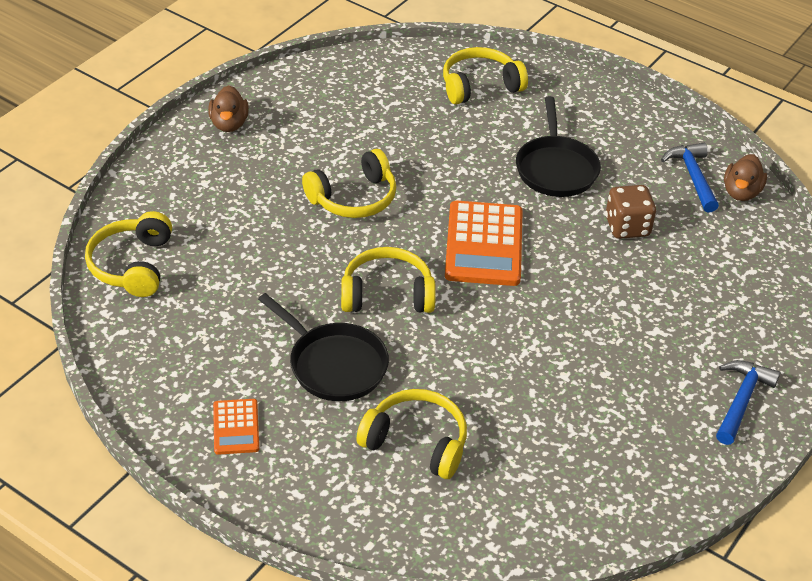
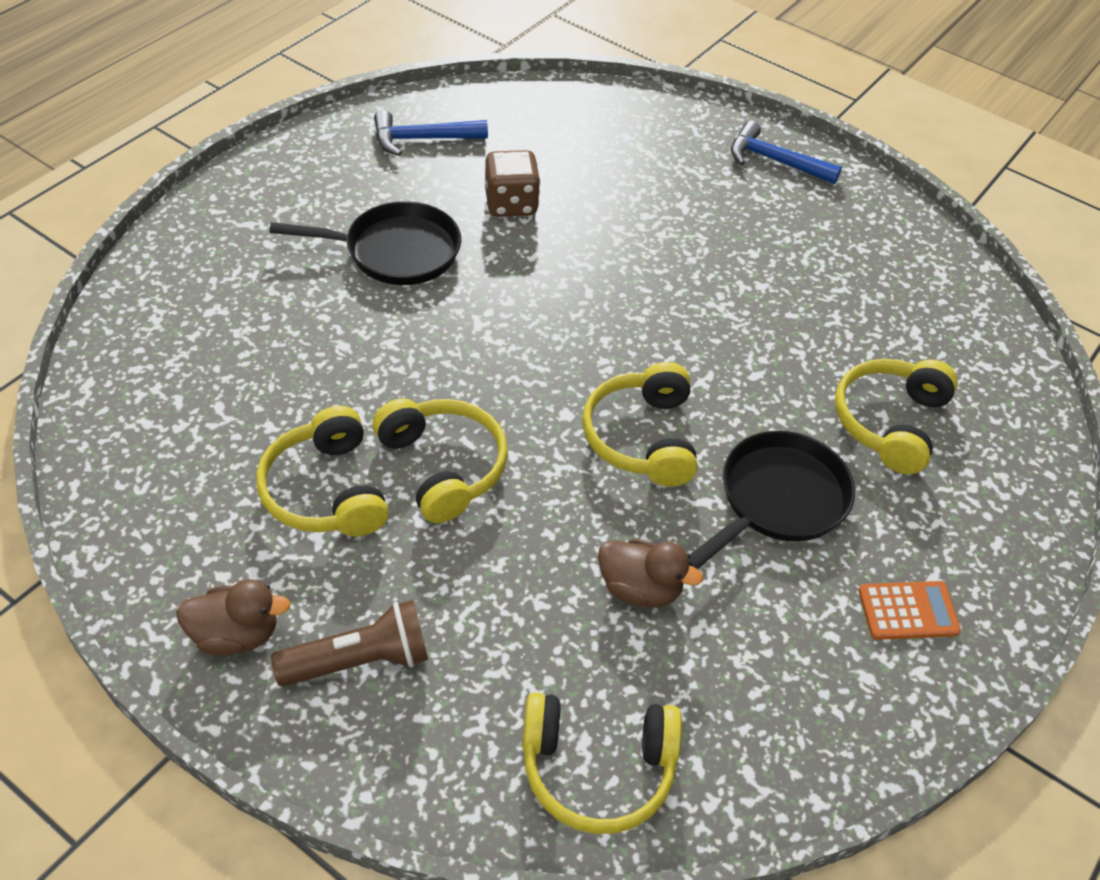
camera: 90 degrees left, 5 degrees up
(210, 170) = (360, 661): none -> brown flashlight
(480, 86) = (198, 308): yellow headphones -> yellow headphones (325, 491)
(484, 244) = (543, 333): orange calculator -> none
(741, 192) = (453, 108): brown duck -> brown duck (640, 589)

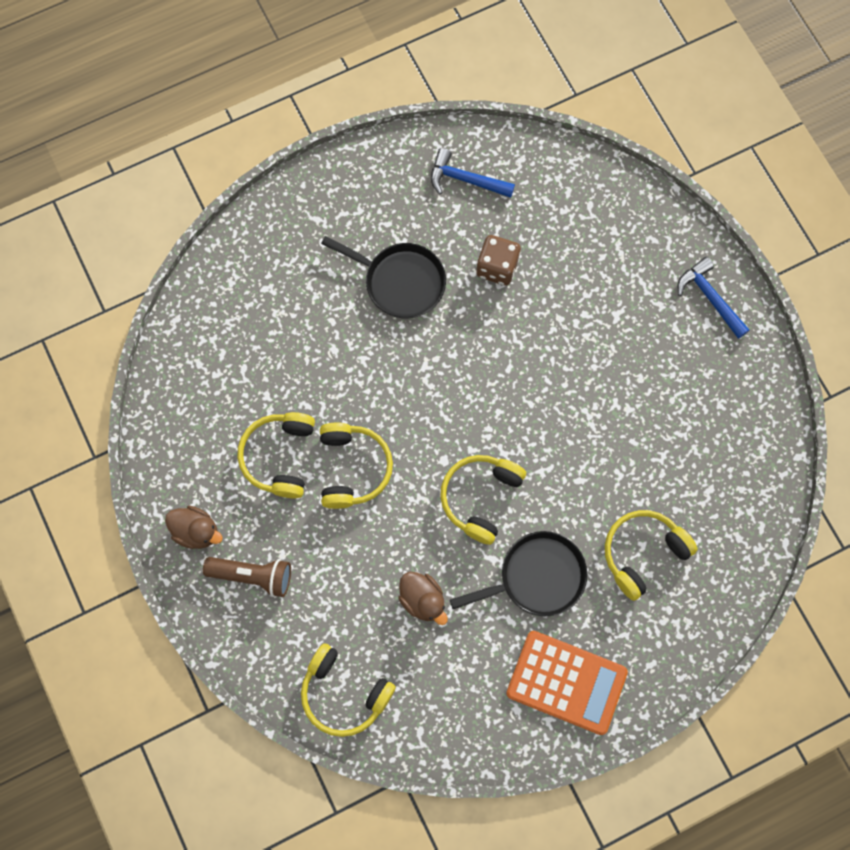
camera: 30 degrees right, 25 degrees up
(908, 611) = (566, 682): orange calculator -> orange calculator, size x1.91

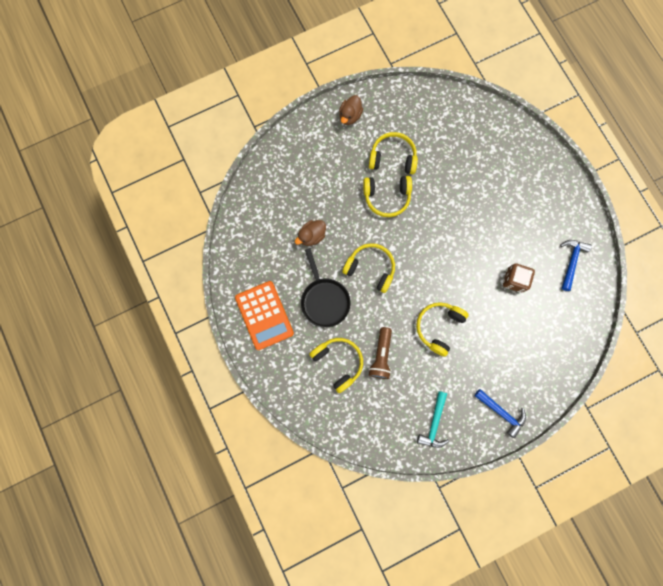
camera: 90 degrees right, 5 degrees up
(253, 575) = (325, 146): brown flashlight -> brown flashlight (381, 356)
(344, 693) = (261, 194): yellow headphones -> yellow headphones (438, 327)
(400, 282) = (501, 223): black pan -> none
(566, 682) = (264, 315): orange calculator -> orange calculator turned 45 degrees counterclockwise
(710, 298) = (501, 412): blue hammer -> blue hammer turned 75 degrees clockwise
(732, 400) = (434, 423): none -> turquoise hammer

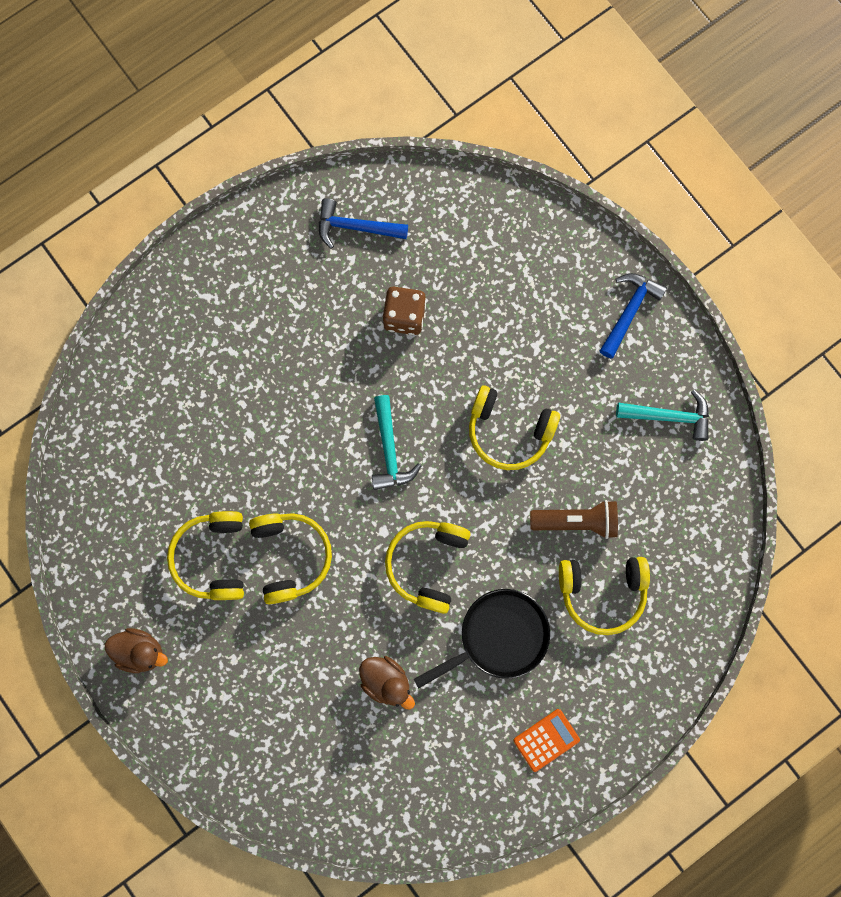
camera: 100 degrees left, 0 degrees up
(264, 315) = (546, 739): orange calculator -> orange calculator, size x0.52
(338, 362) = (602, 592): yellow headphones -> yellow headphones turned 135 degrees counterclockwise
(437, 259) = (389, 450): none -> turquoise hammer

